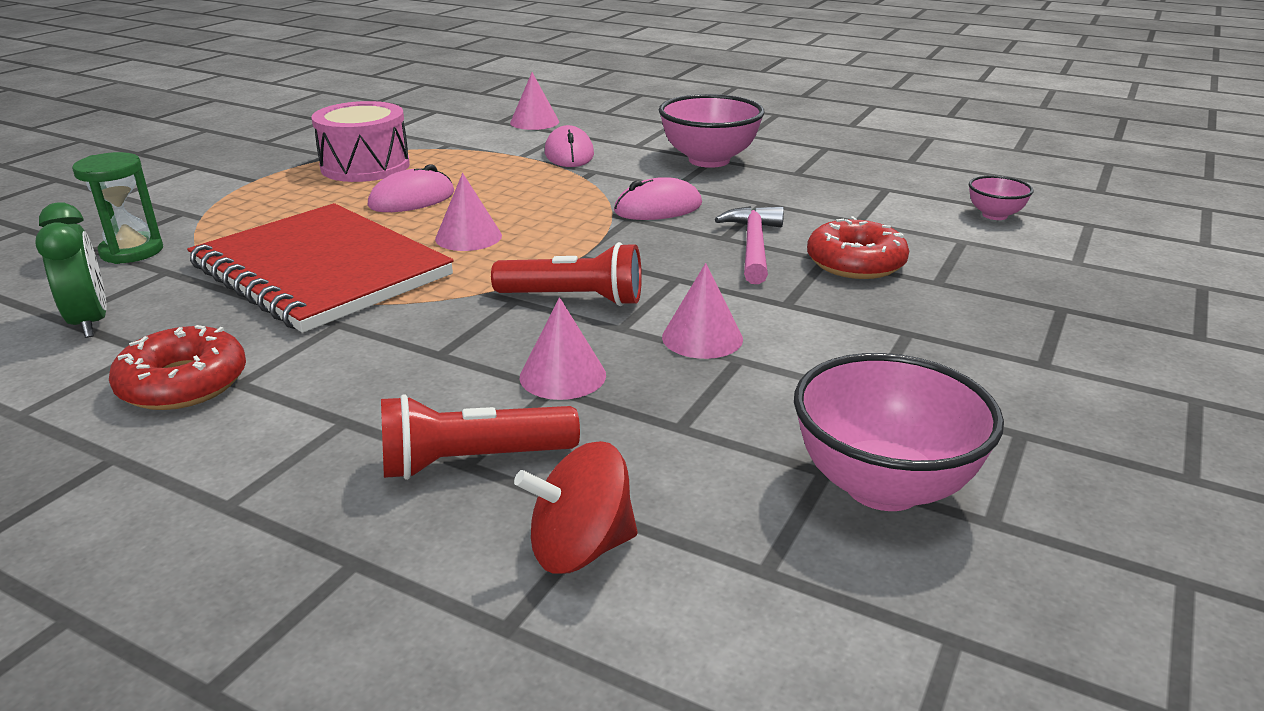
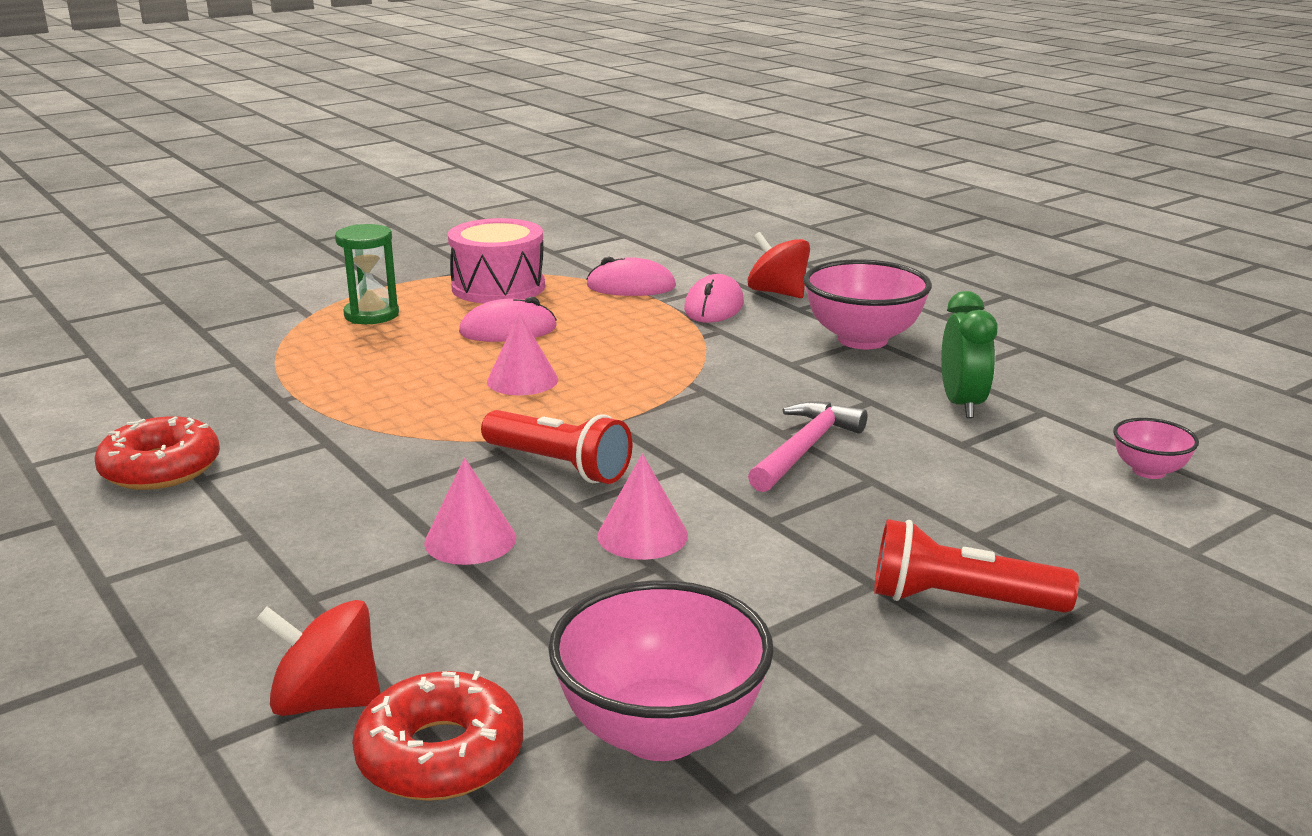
camera: 25 degrees right, 5 degrees down
(90, 322) = (141, 397): green clock -> green clock (962, 404)
(132, 251) = (227, 338): green hourglass -> green hourglass (371, 315)
(321, 270) = (360, 388): red notebook -> none
(472, 462) = (315, 598): red flashlight -> red flashlight (960, 601)
(534, 122) = (714, 263): pink cone -> none
(608, 136) = (777, 293): none -> red spinning top
(658, 208) = (745, 385): pink mouse -> pink mouse (631, 286)
(855, 263) = (901, 492): red donut -> red donut (440, 755)

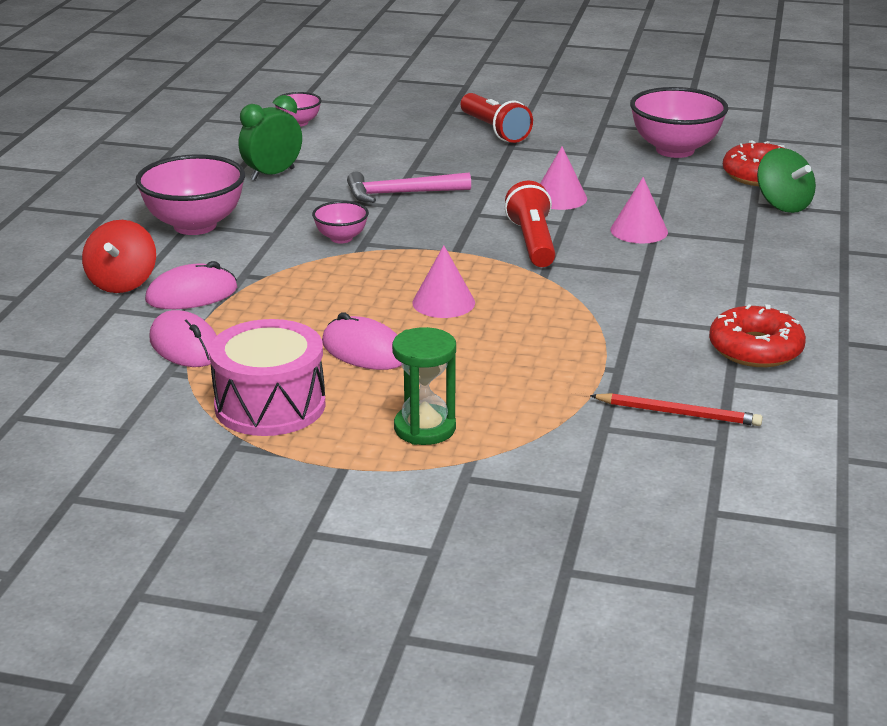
camera: 130 degrees left, 5 degrees up
(183, 392) = (678, 413): none -> red pencil
(326, 701) = (783, 205): red spinning top -> green spinning top
(732, 385) = (341, 238): none -> pink bowl

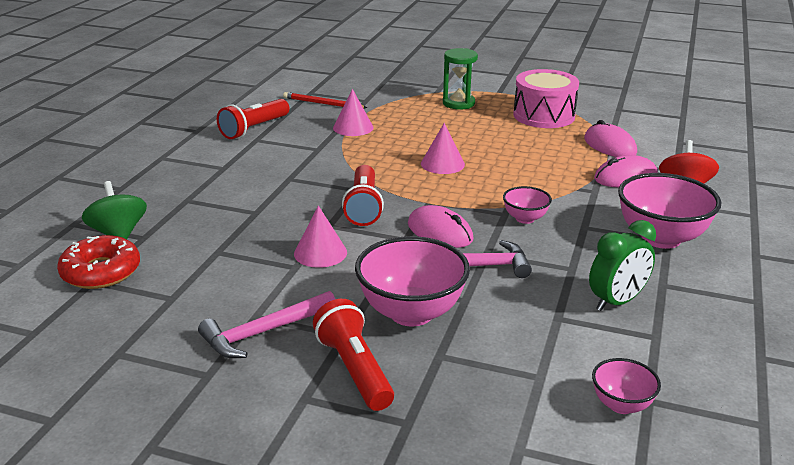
camera: 175 degrees left, 0 degrees up
(364, 350) = (495, 138): pink mouse -> pink mouse (440, 232)
(577, 145) = (264, 332): none -> pink hammer
(639, 230) = (269, 213): pink cone -> pink cone (353, 127)
(675, 150) = (155, 317): pink bowl -> pink bowl (411, 313)
(755, 349) = (254, 129): red donut -> red flashlight

